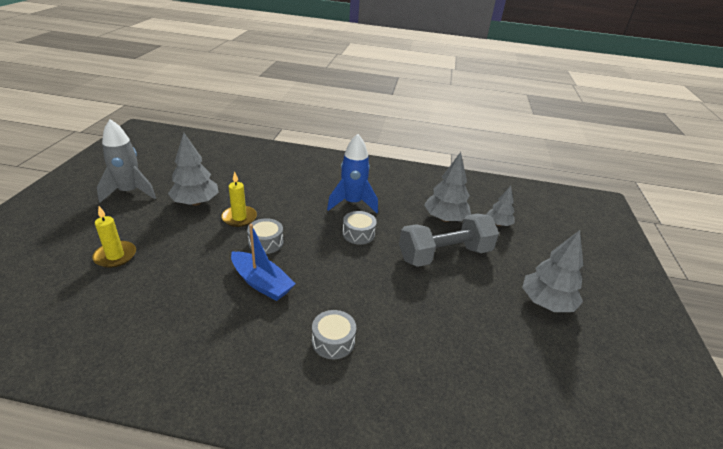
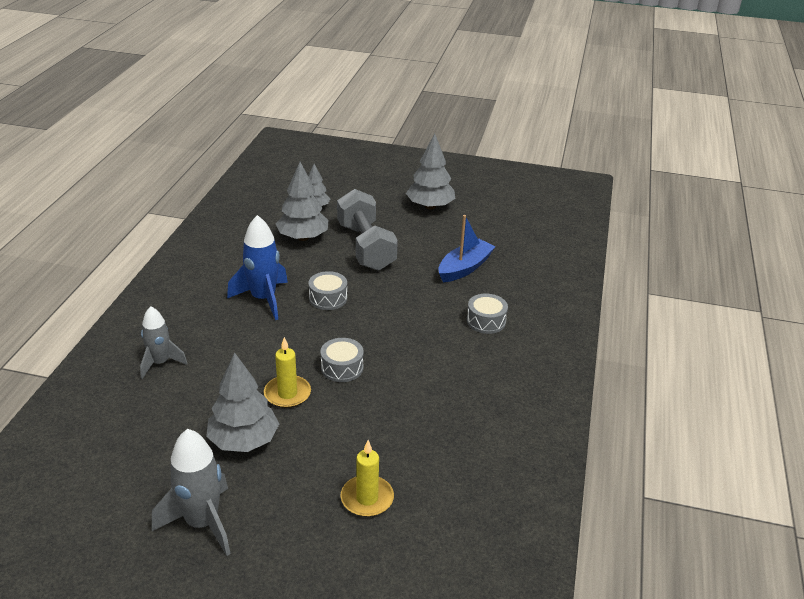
camera: 85 degrees left, 0 degrees up
(261, 283) = (413, 367): blue boat -> blue boat (464, 268)
(279, 169) = (160, 363): none -> grey rocket

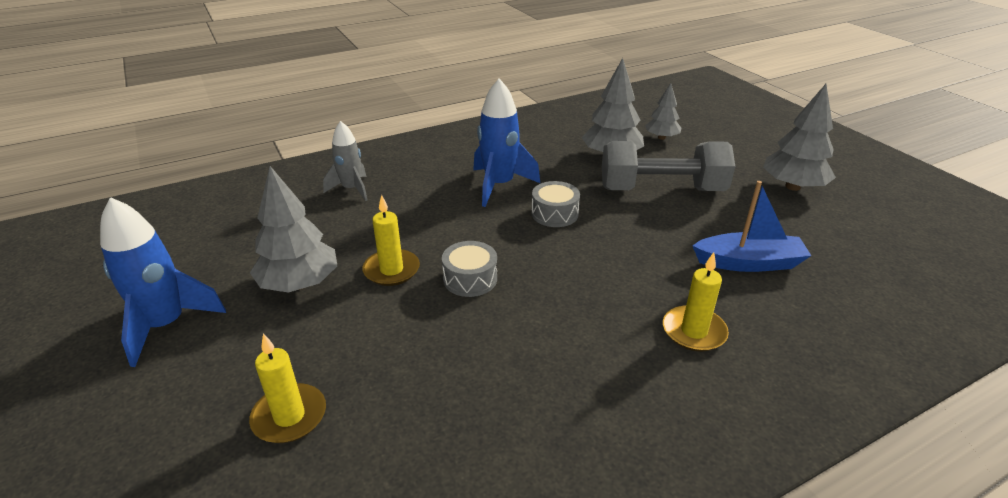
camera: 50 degrees right, 0 degrees up
(202, 523) = (166, 325): grey rocket -> blue rocket
(366, 247) = (661, 190): grey dumbbell -> grey dumbbell turned 60 degrees clockwise
(486, 321) = (694, 331): grey drum -> yellow candle

